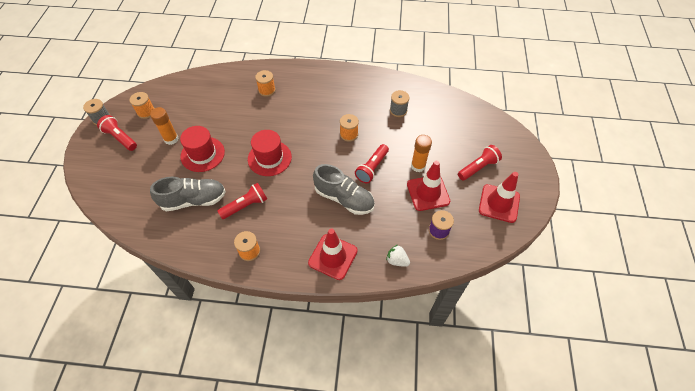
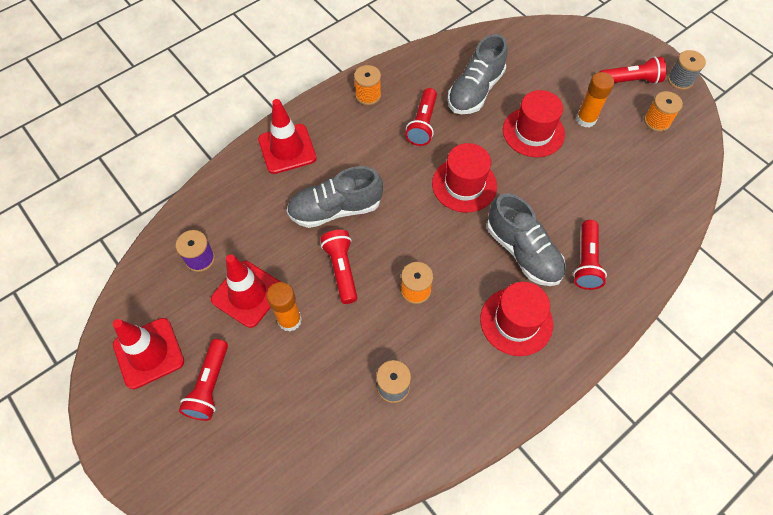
camera: 135 degrees right, 5 degrees up
(267, 90) = (586, 261): orange spool -> red flashlight
(285, 112) = (523, 252): none -> grey shoe
(323, 94) = (516, 321): none -> red hat
(397, 260) = (220, 194): white strawberry -> none

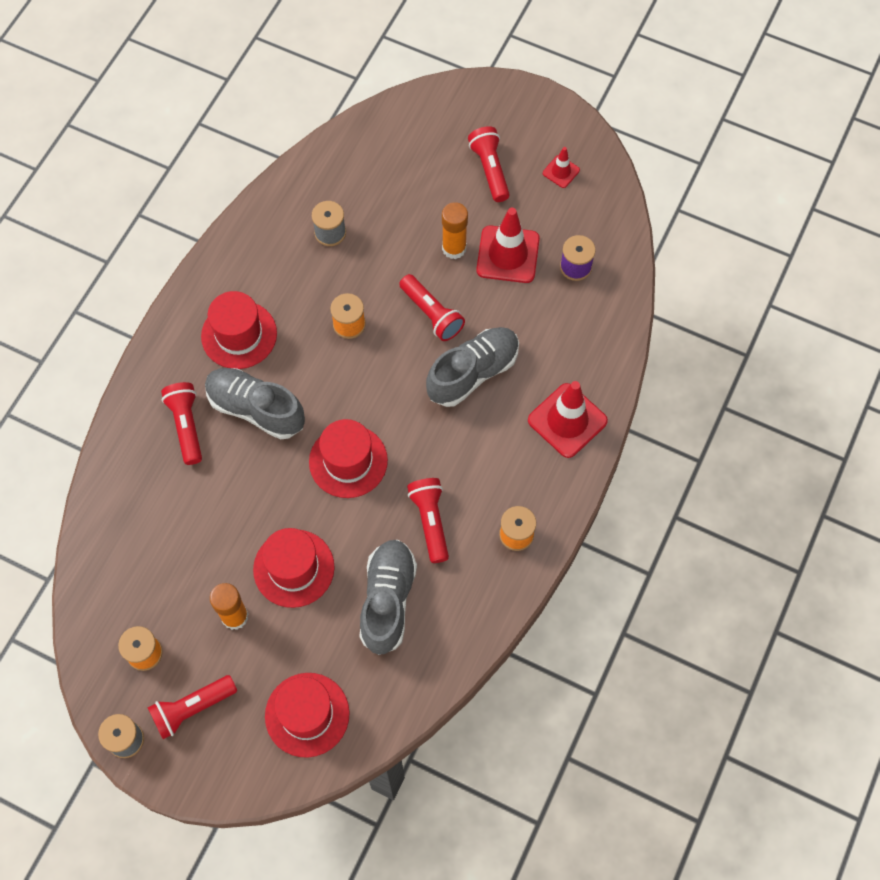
camera: 155 degrees right, 5 degrees up
(149, 353) = (561, 171): red traffic cone -> red traffic cone, size x0.51
(554, 52) = (307, 714): none -> red hat

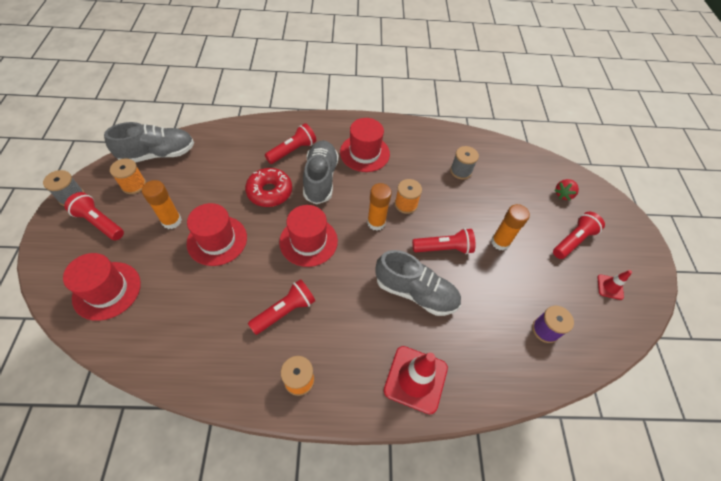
camera: 60 degrees right, 10 degrees down
(246, 480) = (269, 192): none -> red donut
(359, 372) = (376, 223): none -> orange glue stick
(388, 600) = (211, 308): grey shoe -> grey shoe (158, 154)
(424, 137) = (563, 194): none -> red strawberry
(432, 314) = (443, 248): red flashlight -> red flashlight turned 120 degrees counterclockwise
(508, 254) = (520, 278): red traffic cone -> none

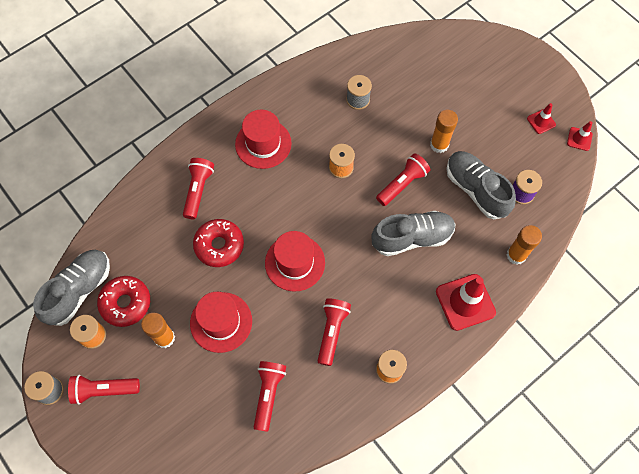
camera: 35 degrees left, 10 degrees up
(107, 290) = (179, 433): red hat -> none
(174, 182) = (126, 303): none -> red donut
(320, 179) = (250, 199): grey shoe -> grey shoe (476, 190)
(376, 223) = (332, 203): orange glue stick -> orange glue stick (516, 255)
(563, 194) = (454, 60): red strawberry -> none
(573, 240) = (490, 100): red flashlight -> red flashlight (268, 394)
(639, 326) = (579, 139): none -> red traffic cone

